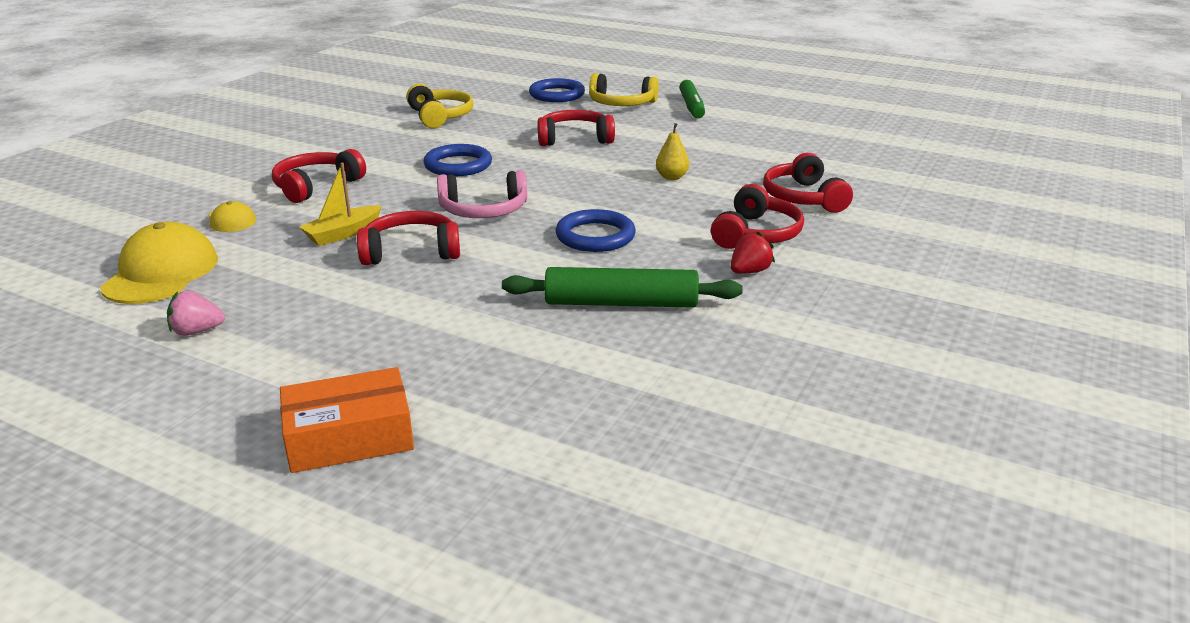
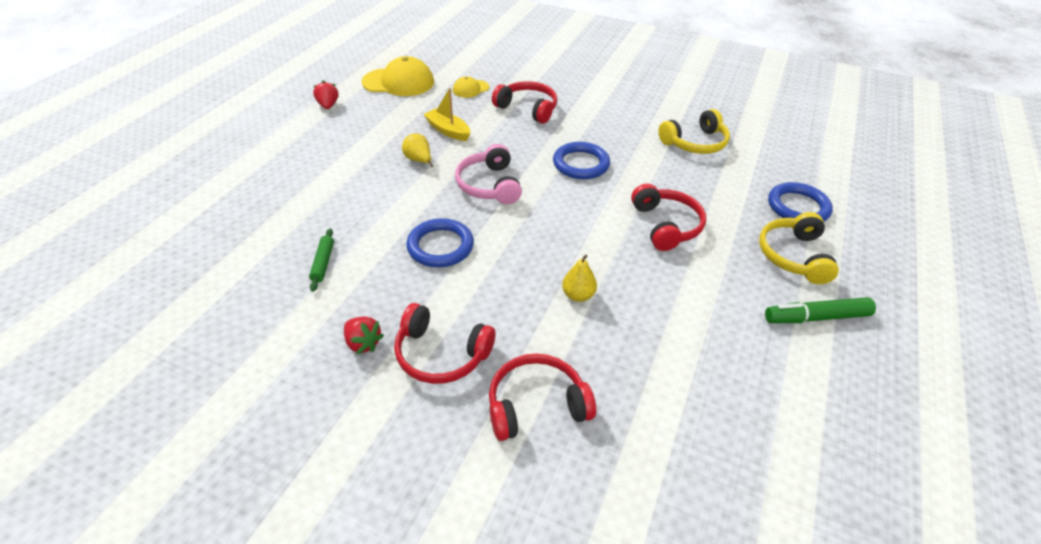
camera: 85 degrees right, 15 degrees up
(197, 331) = (328, 105): pink strawberry -> red strawberry
(349, 437) = (204, 168): orange box -> none
(411, 251) = (419, 160): red headphones -> yellow pear
(621, 303) = (323, 263): green rolling pin -> green rolling pin, size x0.49

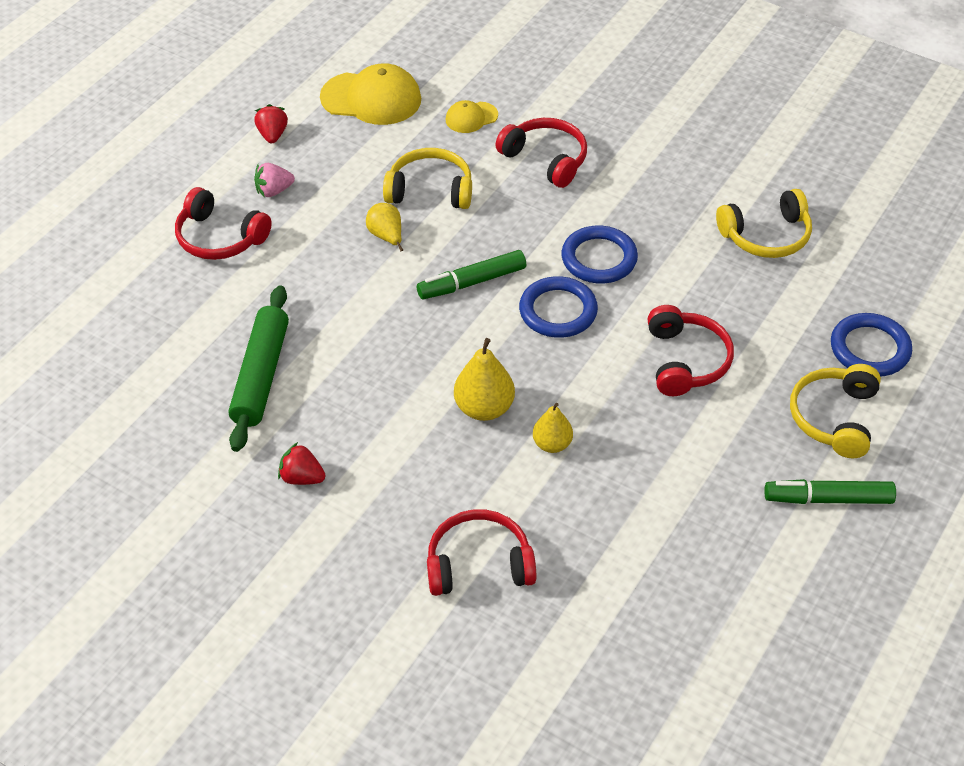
camera: 10 degrees right, 5 degrees up
(323, 263) = (261, 375): green rolling pin -> green rolling pin, size x2.06
(330, 138) = (274, 191): none -> pink strawberry
(363, 343) = (302, 478): red strawberry -> red strawberry turned 150 degrees clockwise
(440, 246) = (400, 365): blue ring -> blue ring (558, 311)
(441, 354) = (385, 499): red headphones -> red headphones (219, 238)
(448, 131) = (430, 190): yellow boat -> yellow headphones
(489, 185) = (472, 282): pink headphones -> green marker
(515, 272) = (484, 408): none -> yellow pear

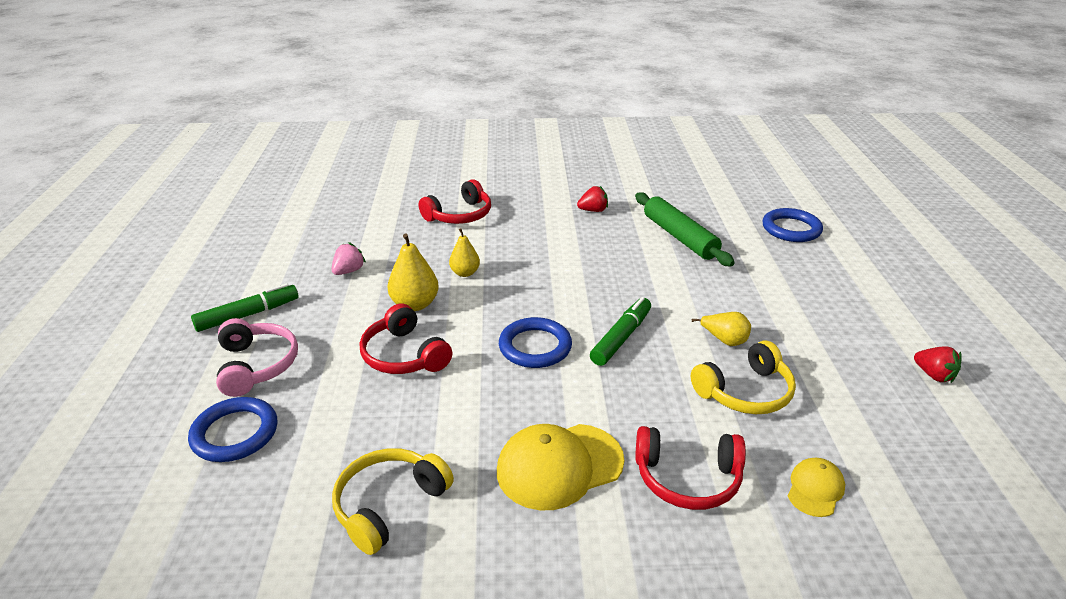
camera: 145 degrees right, 15 degrees down
(219, 238) = (827, 288): red headphones -> none
(274, 191) = (852, 333): pink strawberry -> pink strawberry (349, 271)
(371, 98) = (929, 457): yellow cap -> yellow cap (559, 466)
(484, 408) = (527, 273): yellow pear -> yellow pear (415, 304)
(599, 258) = (540, 401): blue ring -> blue ring (791, 229)
(834, 418) = (257, 365): yellow headphones -> pink headphones

